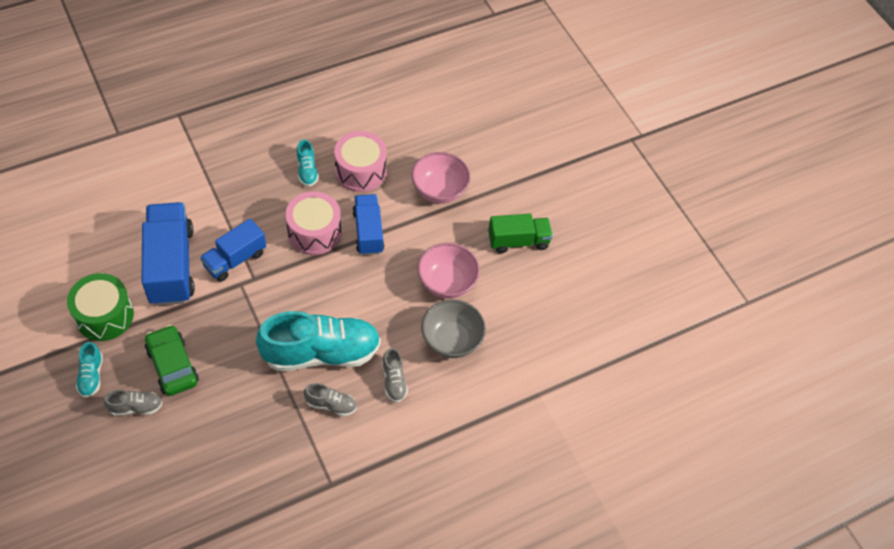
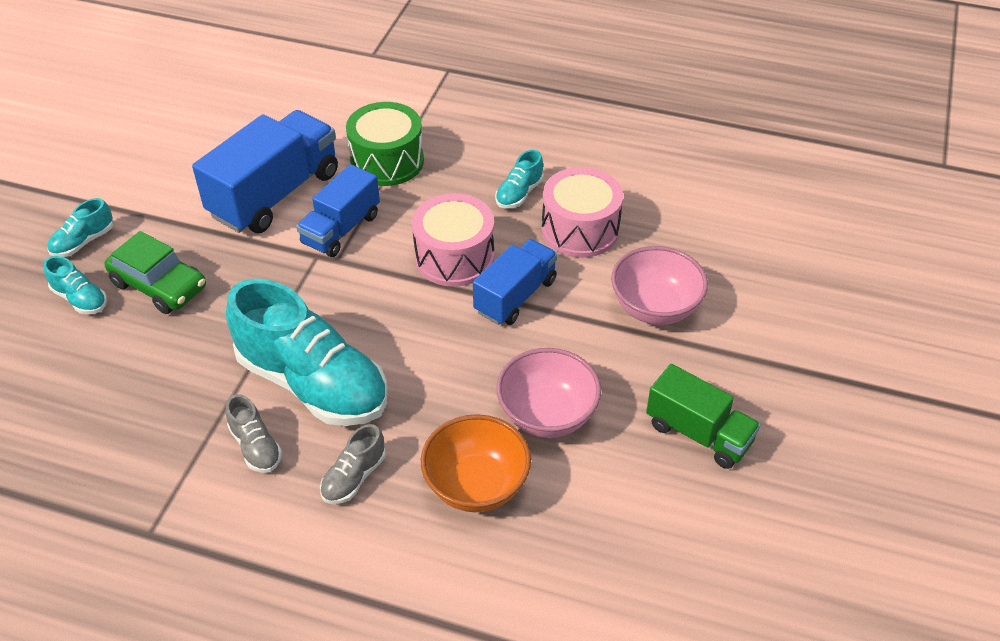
camera: 50 degrees right, 10 degrees down
(104, 315) = (162, 198): green drum -> green drum (387, 161)
(136, 407) = (80, 299): grey shoe -> turquoise shoe
(172, 365) = (159, 285): green car -> green car turned 105 degrees clockwise
(235, 259) = (341, 229): blue truck -> blue truck turned 60 degrees counterclockwise
(451, 340) = (476, 485): grey bowl -> orange bowl

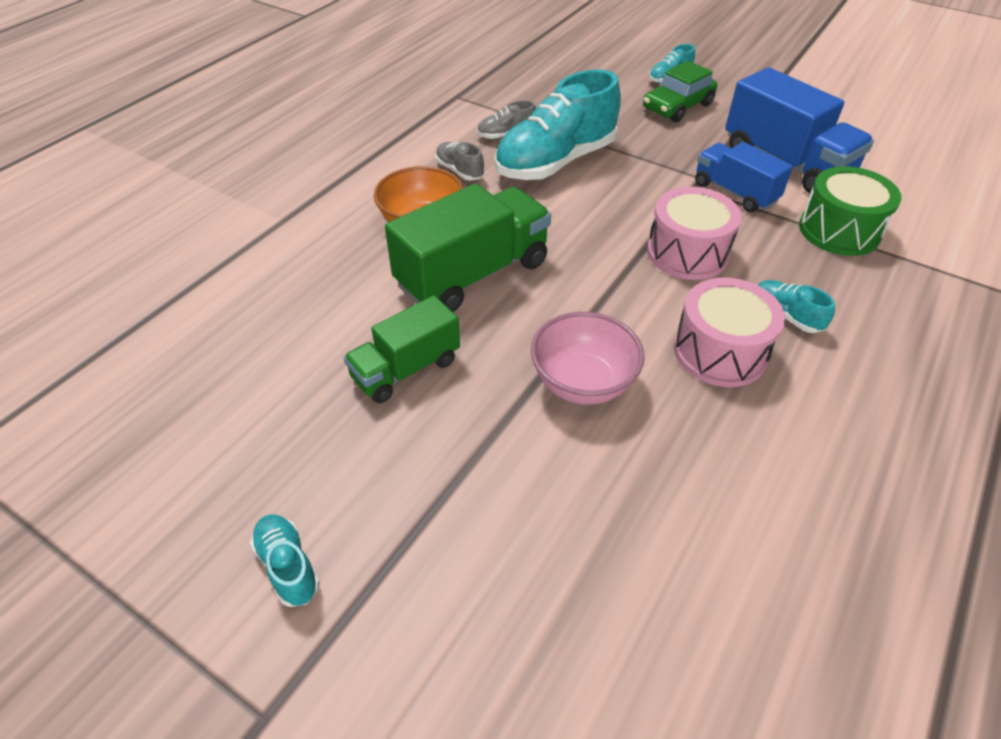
camera: 105 degrees right, 0 degrees up
(83, 242) = (730, 80): turquoise shoe -> turquoise shoe (288, 566)
(515, 296) = (625, 283): blue truck -> none
(547, 415) = (473, 274): pink bowl -> green truck

